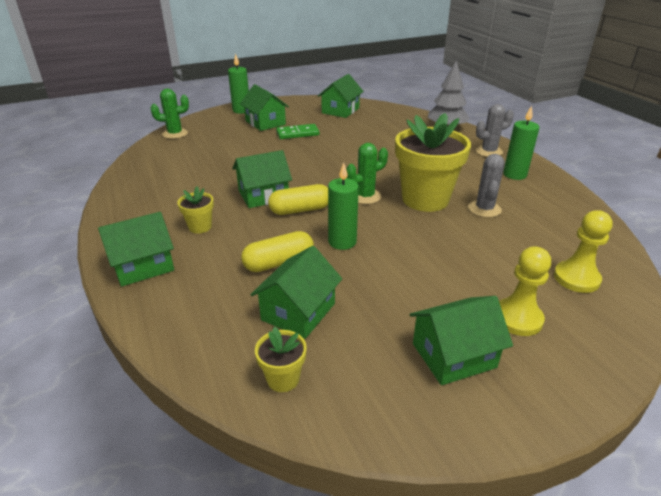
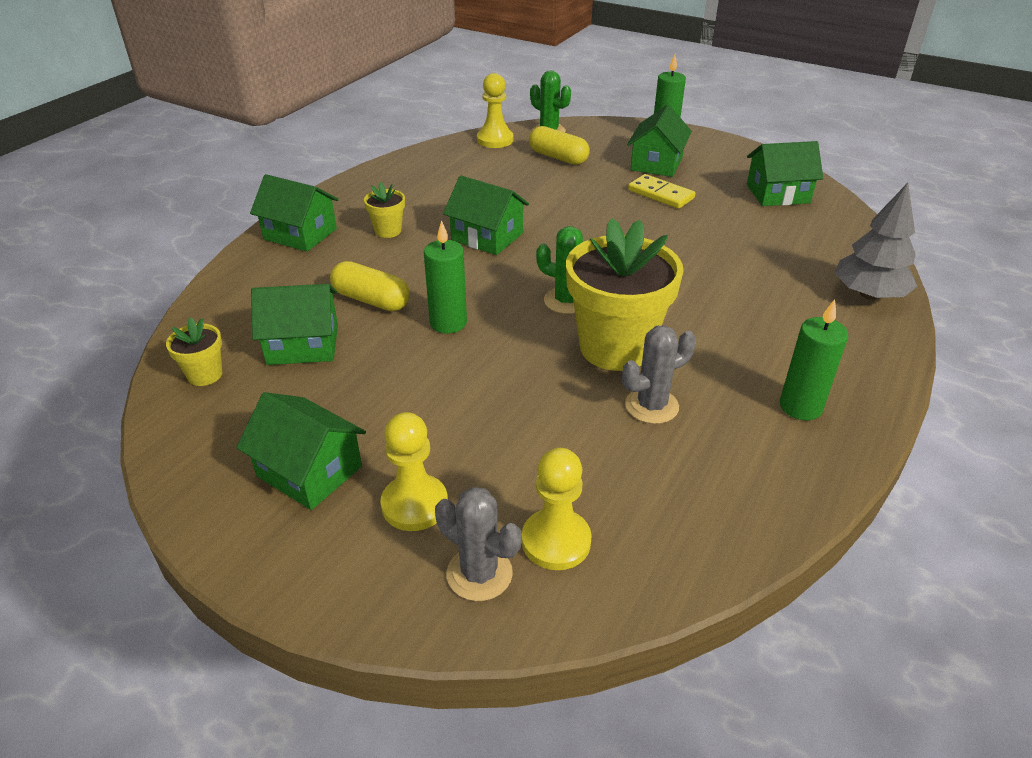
camera: 55 degrees right, 5 degrees up
(152, 152) = (495, 140): none -> yellow pawn
(297, 133) = (661, 194): green domino -> yellow domino
(300, 210) = (483, 271): yellow capsule -> yellow capsule (558, 157)
(488, 152) = (846, 359): grey cactus -> grey cactus (479, 574)

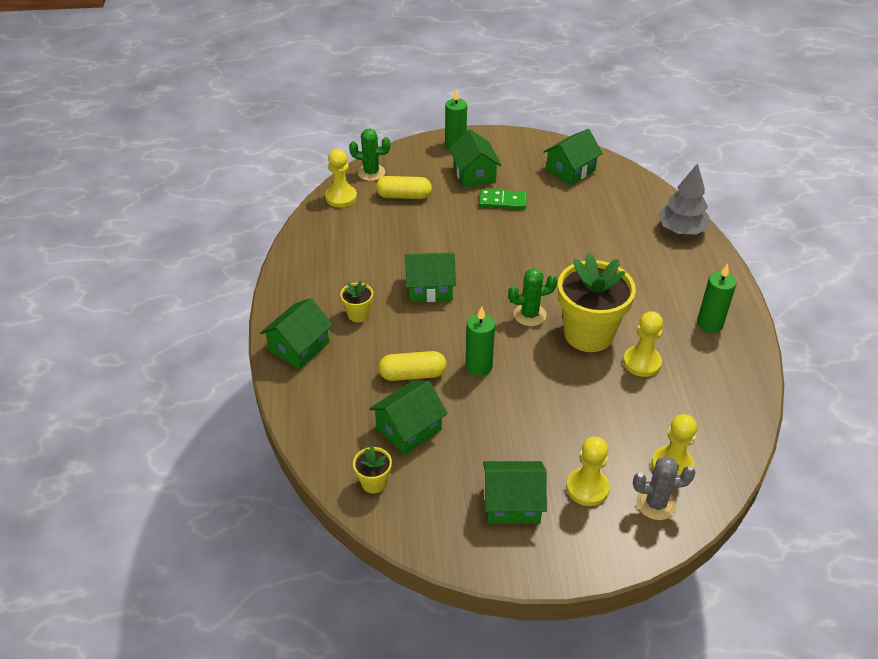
camera: 35 degrees left, 5 degrees up
(300, 234) = (299, 347): green house -> green house turned 45 degrees counterclockwise
(651, 406) = (642, 362): grey cactus -> yellow pawn
(661, 194) = (502, 201): yellow domino -> green domino

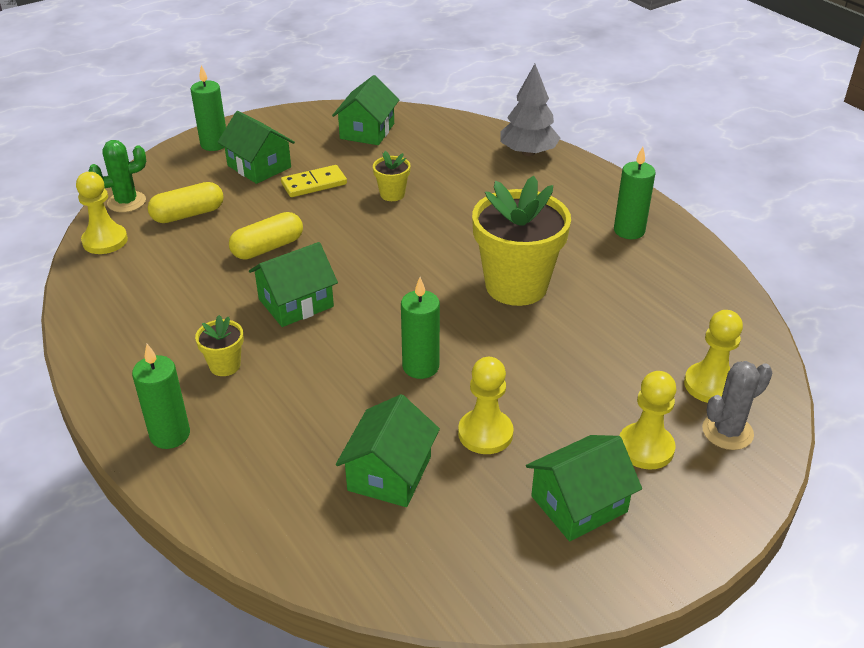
camera: 30 degrees left, 5 degrees down
(299, 347) = (170, 435): green house -> green candle
(374, 483) = (394, 559): yellow flower pot -> yellow flower pot (392, 194)
(412, 374) = (347, 408): yellow capsule -> yellow capsule (268, 248)
(502, 201) = (314, 184): green domino -> yellow domino
(529, 315) = (436, 289): green cactus -> none
(642, 362) = (594, 293): yellow pawn -> yellow pawn (485, 433)

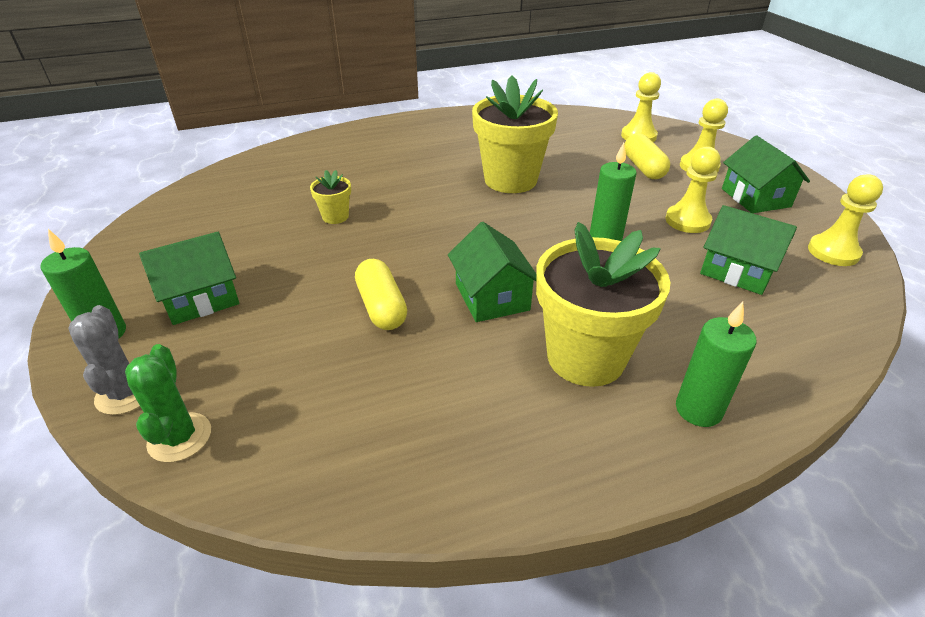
camera: 75 degrees left, 0 degrees up
(105, 241) = (271, 467): yellow pawn -> yellow pawn (833, 252)
(188, 214) = (264, 370): yellow capsule -> yellow capsule (643, 168)
(225, 365) = (586, 357): yellow flower pot -> yellow flower pot, size x2.23
(314, 184) = (276, 261): yellow domino -> none
(367, 131) = (200, 215): green house -> none
(528, 152) = (322, 144): grey tree -> none
(629, 231) = (461, 128): green candle -> none
(727, 432) = (682, 140): grey cactus -> grey cactus (126, 393)

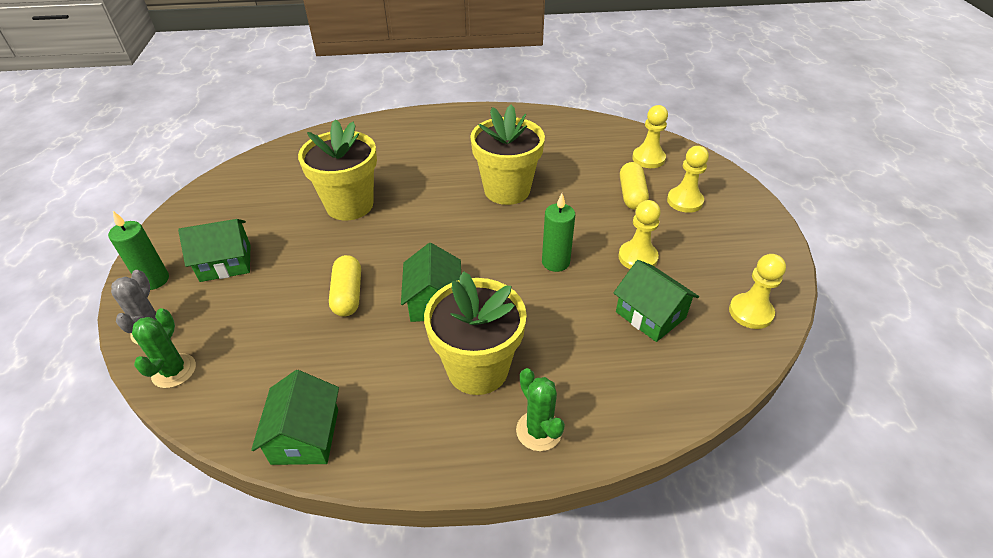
camera: 15 degrees right, 5 degrees up
(335, 217) = (349, 205): yellow flower pot -> yellow flower pot, size x2.23
(698, 409) = (539, 431): green candle -> green cactus
(755, 198) = (716, 243): green house -> green house (305, 436)

